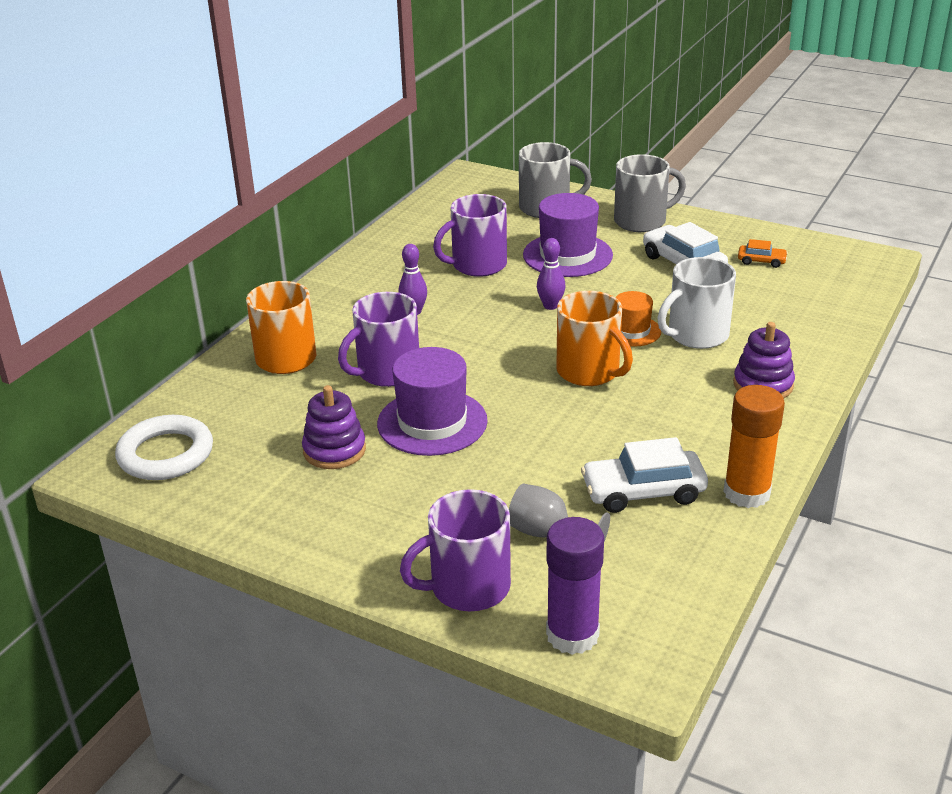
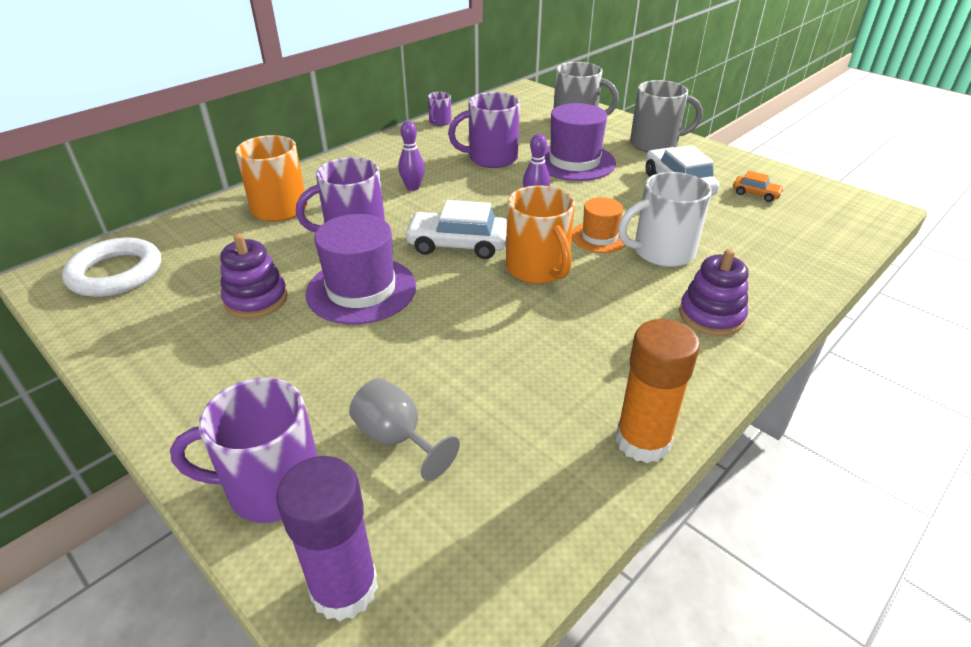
camera: 15 degrees right, 5 degrees up
(393, 231) = (439, 122): none -> purple mug
(643, 492) = (526, 412): white car -> white car (458, 245)

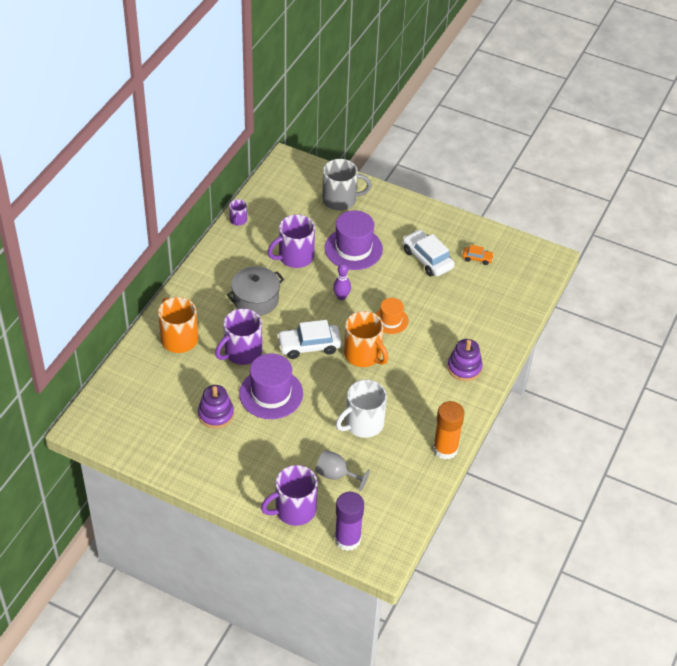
camera: 20 degrees left, 10 degrees up
(116, 273) = (118, 415): white ring -> none
(413, 187) = (255, 299): purple bowling pin -> grey pot
(655, 144) = (403, 216): grey mug -> none
(661, 252) = (429, 325): white mug -> white mug (363, 424)

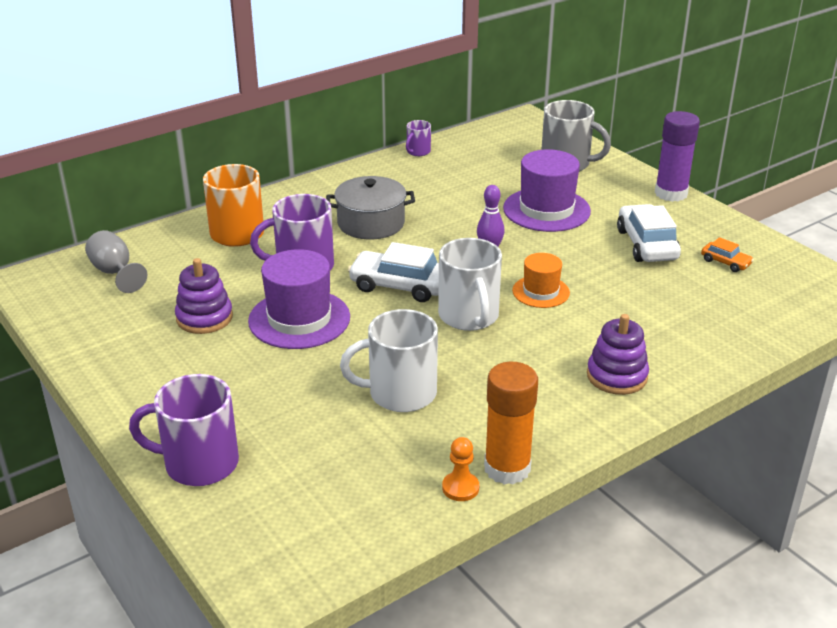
camera: 30 degrees right, 15 degrees down
(295, 257) = (460, 198): purple mug -> none
(336, 475) = (303, 442): grey goblet -> grey goblet (115, 272)
(347, 539) = (242, 534): purple glue stick -> purple glue stick (671, 193)
(363, 355) = (469, 316): orange mug -> white mug
(430, 470) = (460, 488): none -> orange pawn

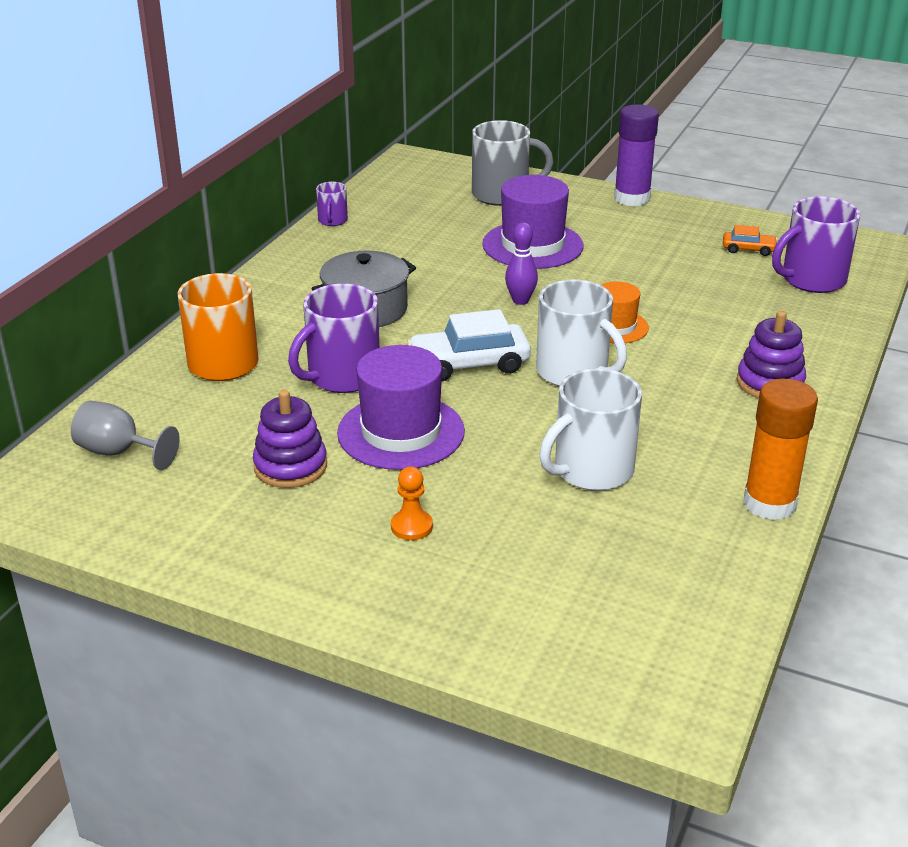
camera: 30 degrees left, 0 degrees up
(199, 463) = (464, 620): purple mug -> purple mug (811, 280)
(460, 488) = (749, 538): orange pawn -> orange pawn (411, 526)
(646, 244) = (662, 253): white car -> none

